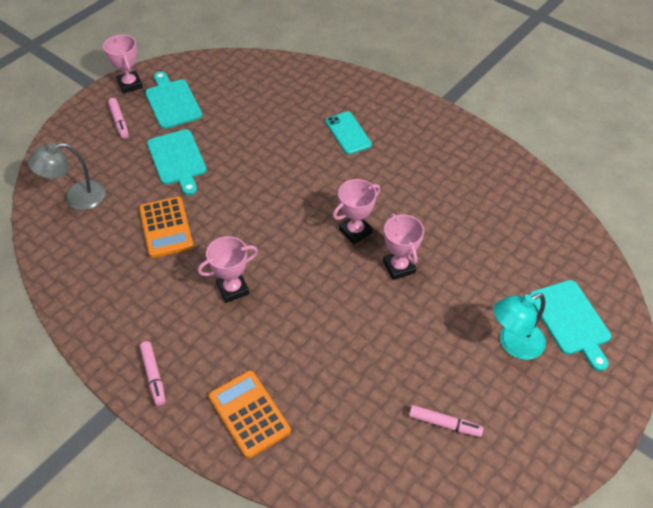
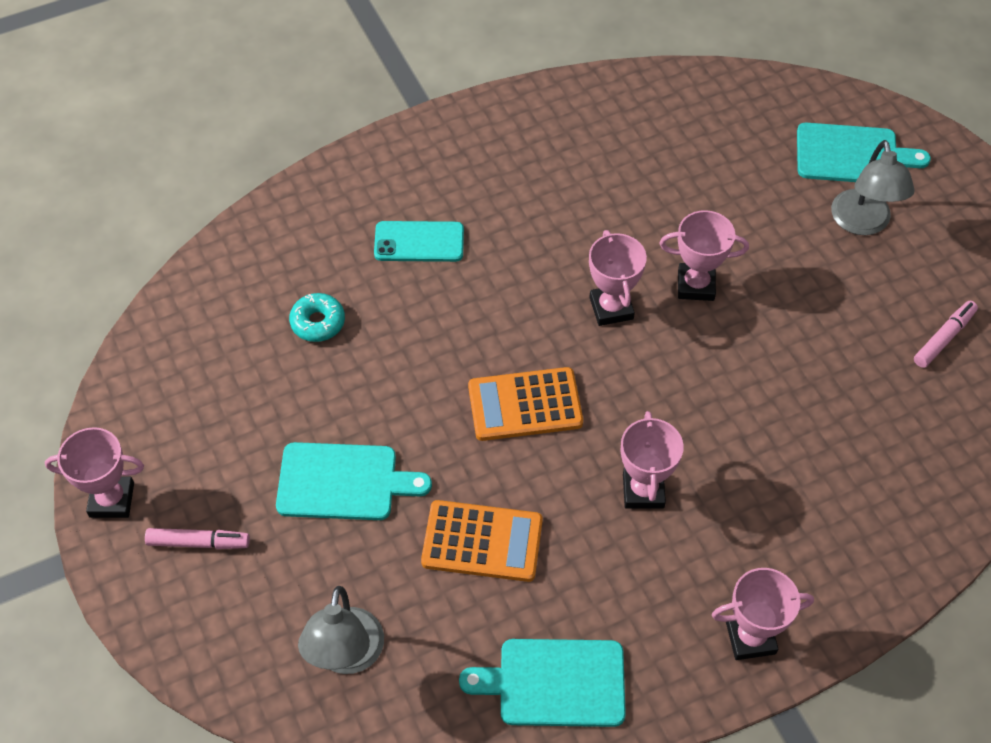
camera: 65 degrees left, 5 degrees up
(153, 375) = (750, 638): pink marker -> pink trophy
(172, 102) = (200, 448): turquoise cutting board -> turquoise cutting board (555, 682)
(249, 414) = (855, 539): orange calculator -> orange calculator (525, 405)
(270, 114) = (318, 322): none -> turquoise donut
(513, 344) = (862, 223): turquoise lamp -> grey lamp

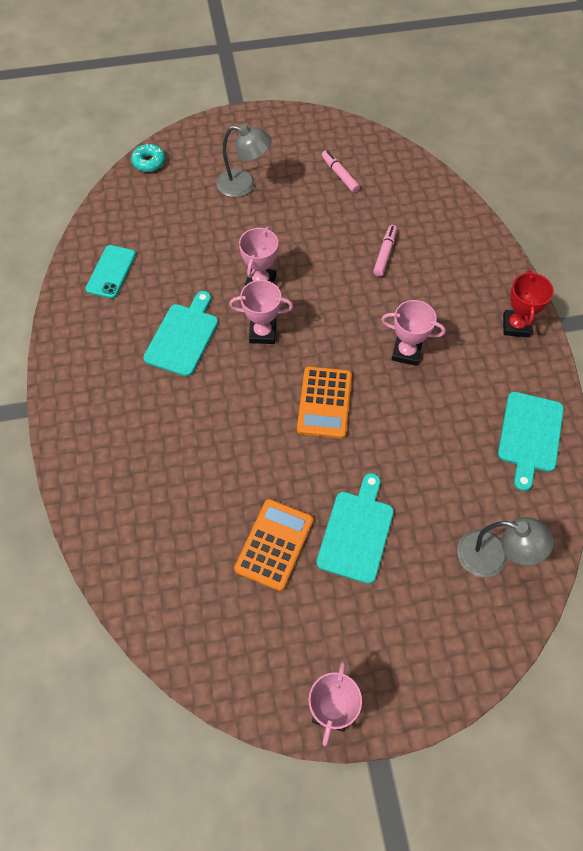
camera: 75 degrees left, 5 degrees up
(198, 542) = (384, 646): pink marker -> pink marker (385, 253)
(318, 322) = (212, 523): turquoise donut -> turquoise donut (149, 162)
(419, 242) = (163, 437): turquoise phone -> turquoise phone (111, 272)
(482, 541) = (423, 453): orange calculator -> orange calculator (274, 544)
(750, 638) = (515, 326): pink trophy -> red trophy
(852, 155) = (189, 173): turquoise cutting board -> turquoise cutting board (183, 337)

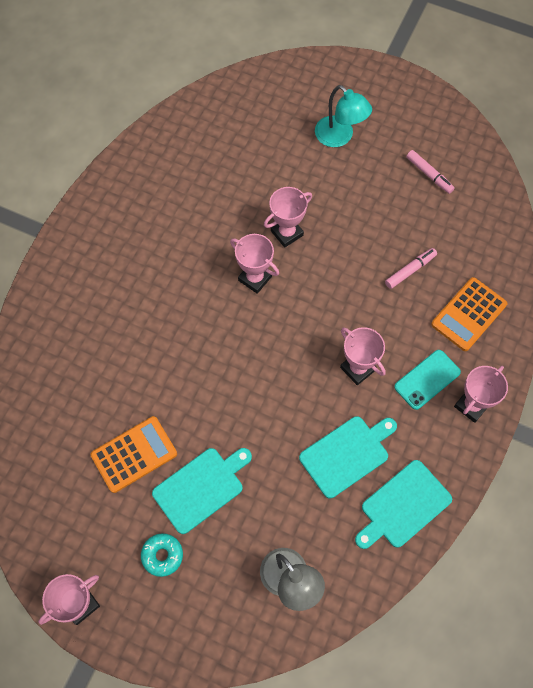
camera: 35 degrees right, 5 degrees up
(111, 272) = (177, 154): turquoise phone -> turquoise phone (427, 379)
(149, 162) = (277, 72): turquoise donut -> turquoise donut (162, 555)
(183, 337) = (191, 243): turquoise cutting board -> turquoise cutting board (347, 454)
(244, 185) = (339, 137): grey lamp -> turquoise lamp
(324, 402) = (258, 368): orange calculator -> orange calculator (468, 314)
(340, 175) = (429, 174): pink marker -> pink marker turned 135 degrees clockwise
(515, 326) = (471, 405): red trophy -> pink trophy

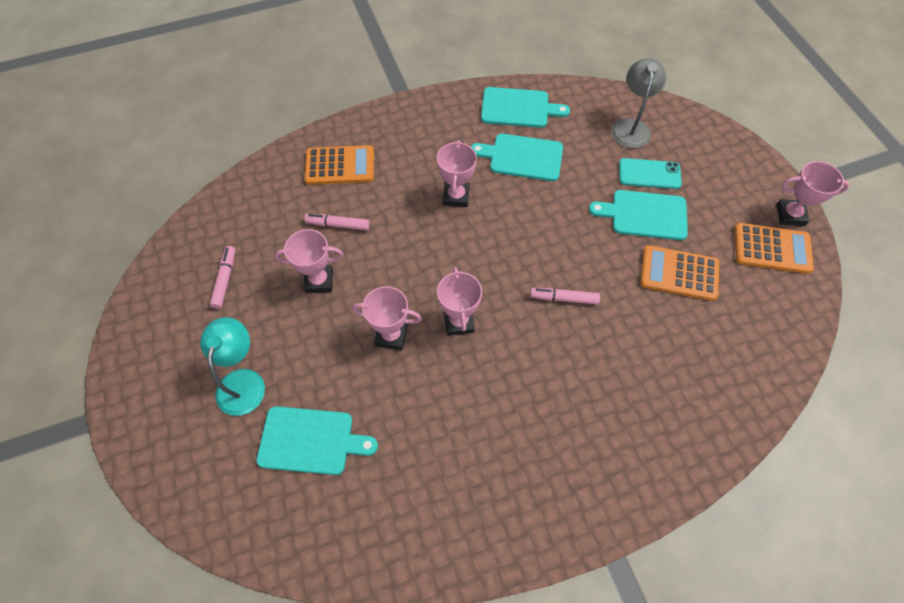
camera: 135 degrees left, 5 degrees down
(75, 548) = (772, 249): none -> orange calculator
(162, 555) = (707, 198): turquoise donut -> none
(201, 357) = (564, 298): none -> pink marker
(265, 144) = (310, 441): none -> turquoise cutting board
(427, 379) = (418, 154): turquoise phone -> turquoise phone (649, 174)
(471, 405) = (410, 120): pink trophy -> pink trophy (319, 281)

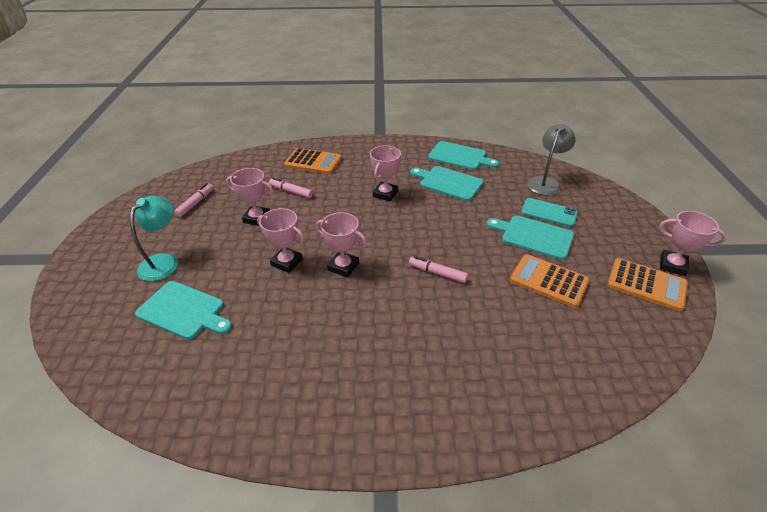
camera: 20 degrees right, 20 degrees down
(458, 322) = (343, 266): pink trophy -> pink trophy turned 75 degrees counterclockwise

